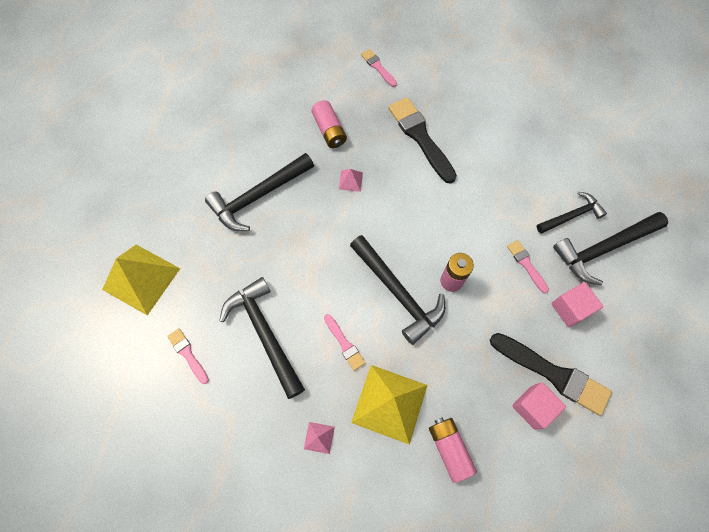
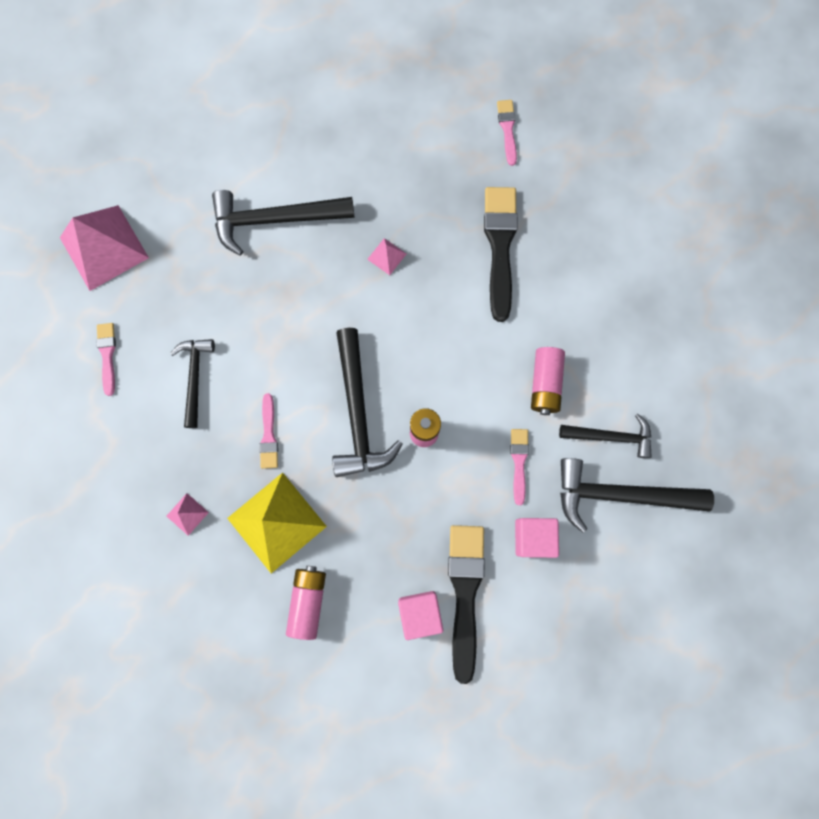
camera: 30 degrees right, 10 degrees up
(141, 279) = (104, 247): yellow pyramid -> pink pyramid
(264, 333) = (195, 377): black hammer -> black hammer, size x0.62
(329, 130) = (400, 182): pink battery -> pink battery (545, 383)
(553, 374) = (465, 593): black brush -> black brush turned 150 degrees counterclockwise

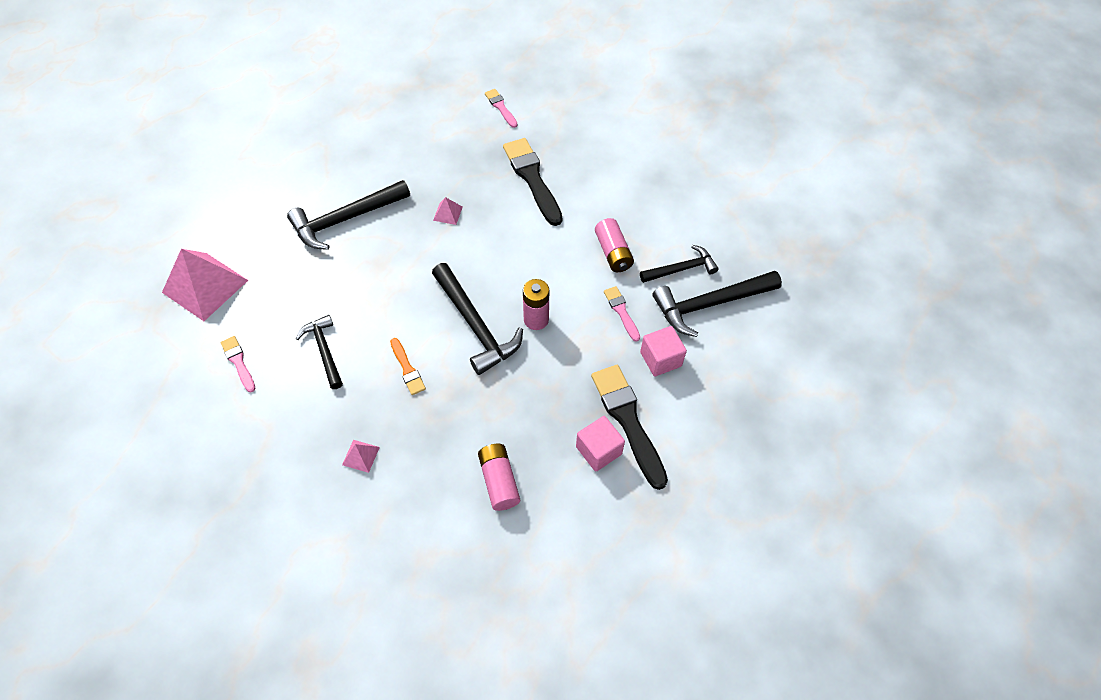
camera: 25 degrees left, 20 degrees down
(269, 435) = (407, 369): pink brush -> orange brush
(276, 522) = (443, 431): yellow pyramid -> none

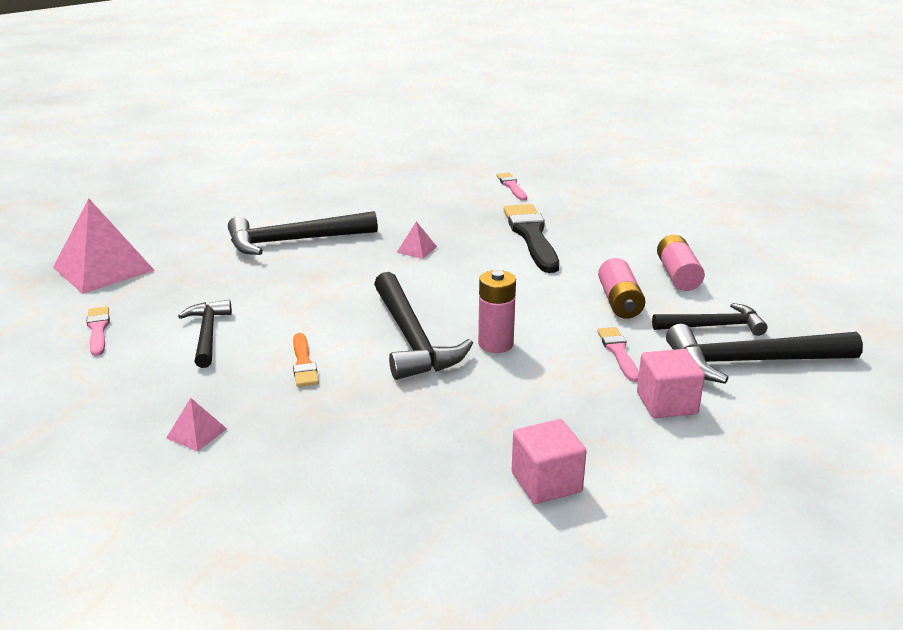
camera: 15 degrees right, 30 degrees down
(499, 481) = (380, 491): pink battery -> pink battery (677, 275)
(628, 420) = (601, 457): black brush -> none

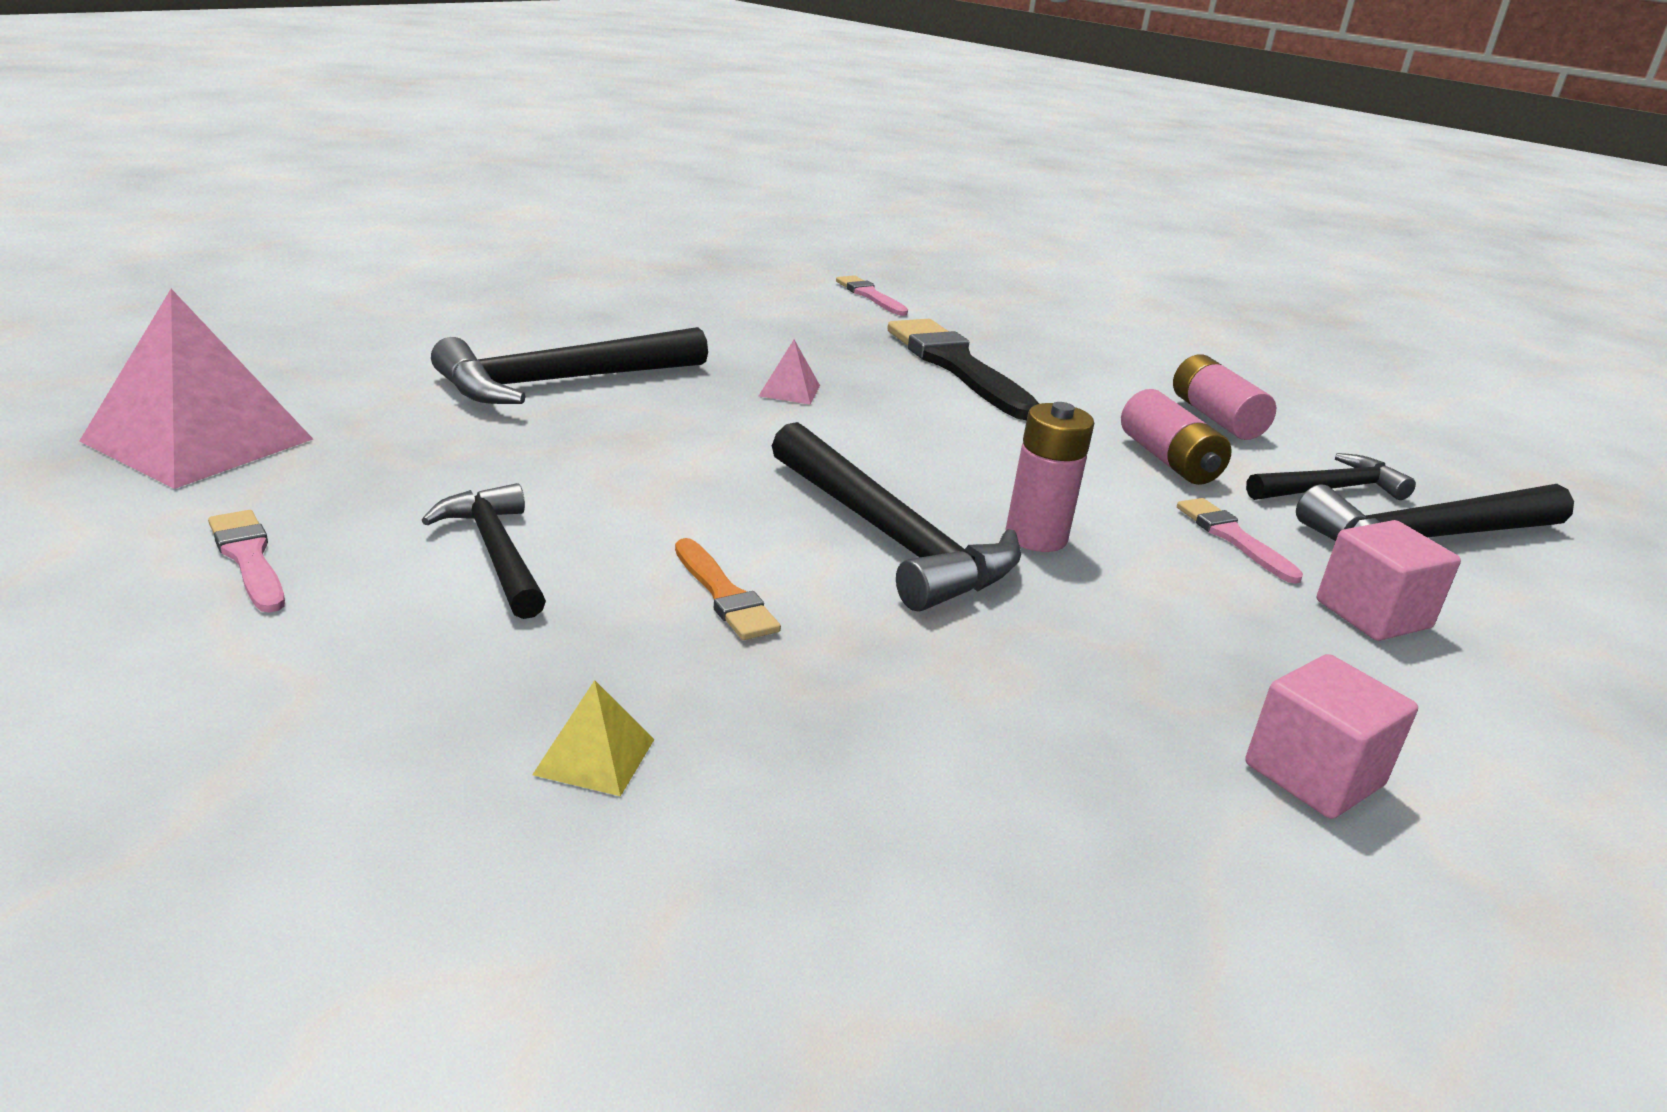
camera: 20 degrees left, 0 degrees up
(196, 433) = (595, 756): pink pyramid -> yellow pyramid

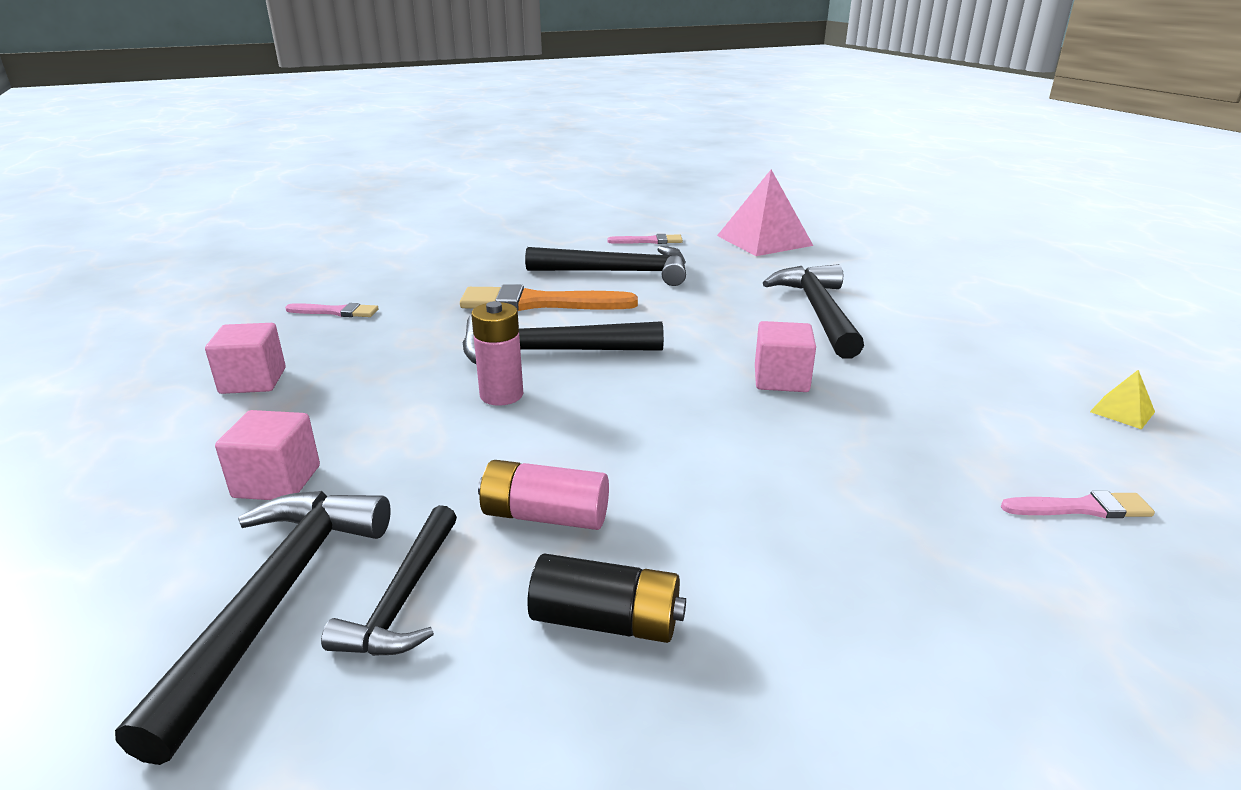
camera: 125 degrees right, 0 degrees up
(495, 553) = (618, 272): black hammer -> black hammer, size x1.61
(595, 756) = (471, 267): yellow pyramid -> yellow pyramid (1122, 412)
(724, 595) = (539, 303): orange brush -> orange brush, size x1.93
(789, 390) = (781, 379): pink pyramid -> pink cube
(957, 366) = (820, 482): black brush -> none
(1215, 418) = (606, 621): pink battery -> black battery
(1233, 538) = (413, 476): pink brush -> pink brush (336, 312)

